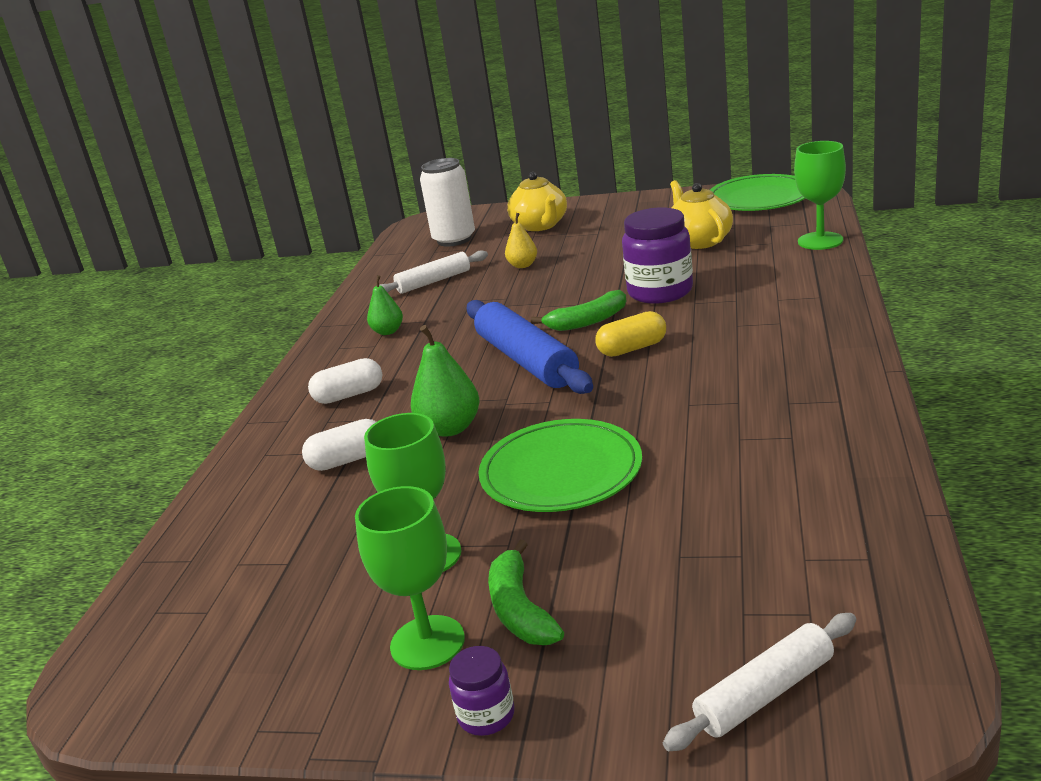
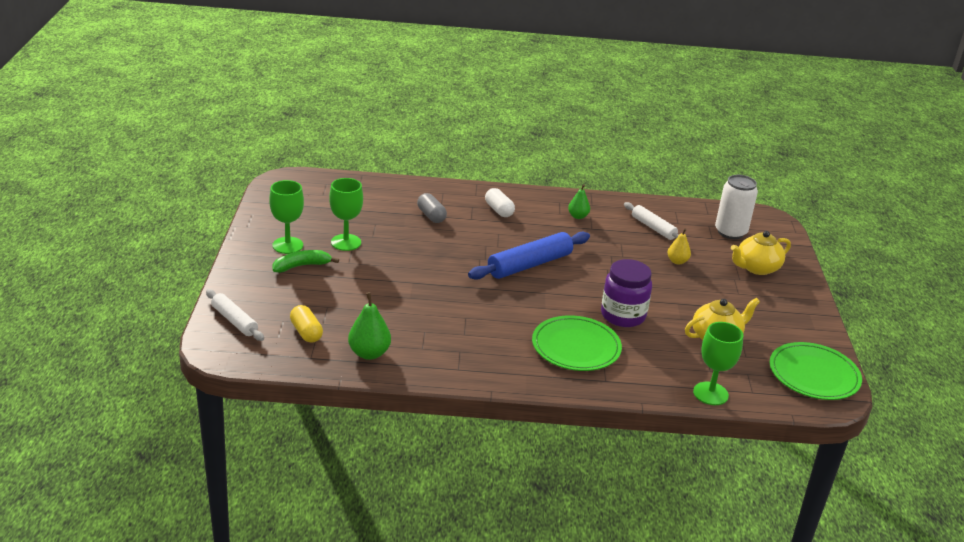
camera: 75 degrees right, 5 degrees up
(348, 460) = (431, 216): white capsule -> grey capsule
(450, 428) = (456, 243): green pear -> green pear (369, 353)
(486, 715) = (243, 260): purple jar -> none
(561, 471) = (405, 276): green plate -> green plate (576, 347)
(587, 321) = (580, 286): green banana -> none
(632, 348) = (538, 301): yellow capsule -> yellow capsule (306, 332)

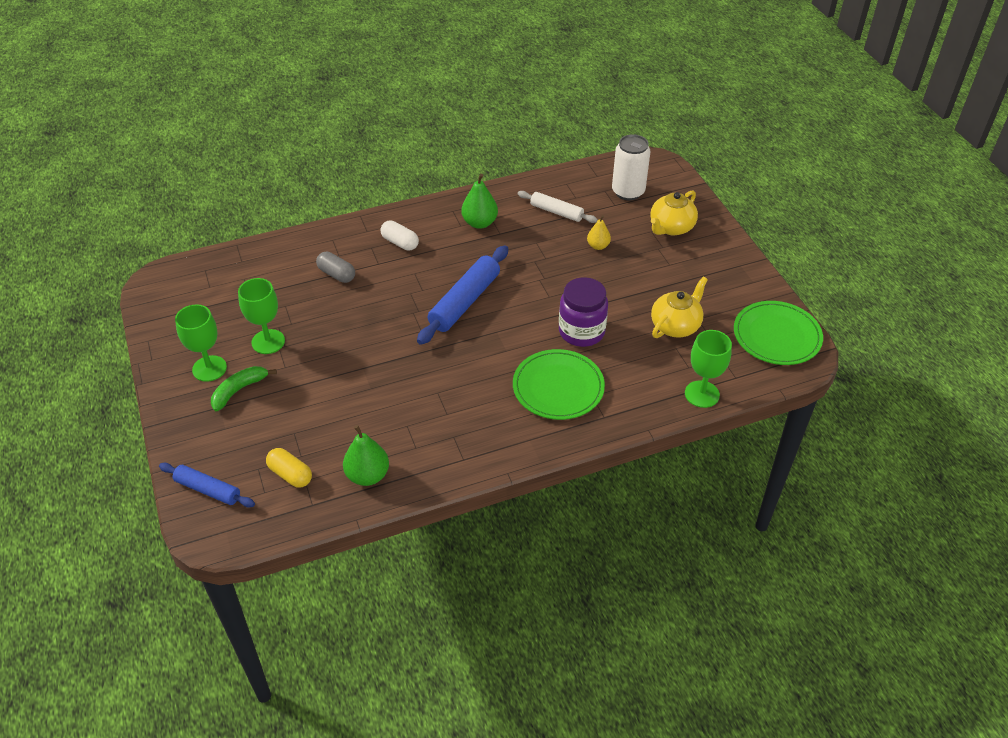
camera: 20 degrees left, 15 degrees up
(234, 321) = (208, 489): white rolling pin -> blue rolling pin
(578, 216) = (479, 223): green pear -> green pear, size x1.57

